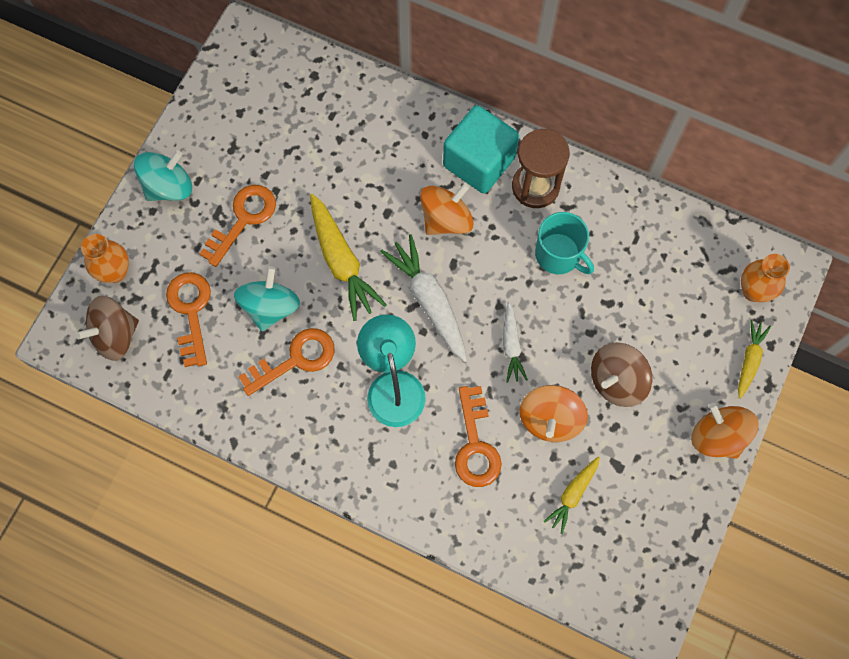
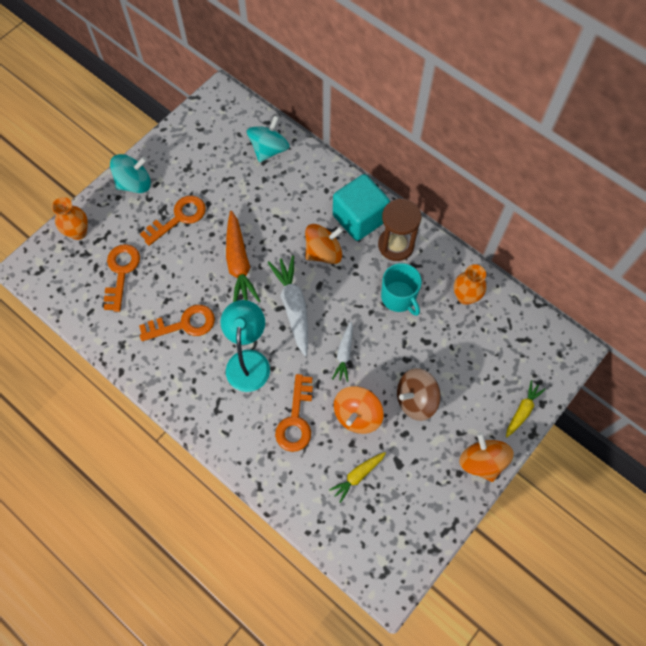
camera: 15 degrees right, 5 degrees down
(115, 335) = (63, 275): brown spinning top -> none
(270, 307) = (178, 283): turquoise spinning top -> turquoise spinning top (269, 149)
(341, 261) = (239, 263): yellow carrot -> orange carrot
(753, 291) = (539, 360): orange vase -> orange vase (465, 296)

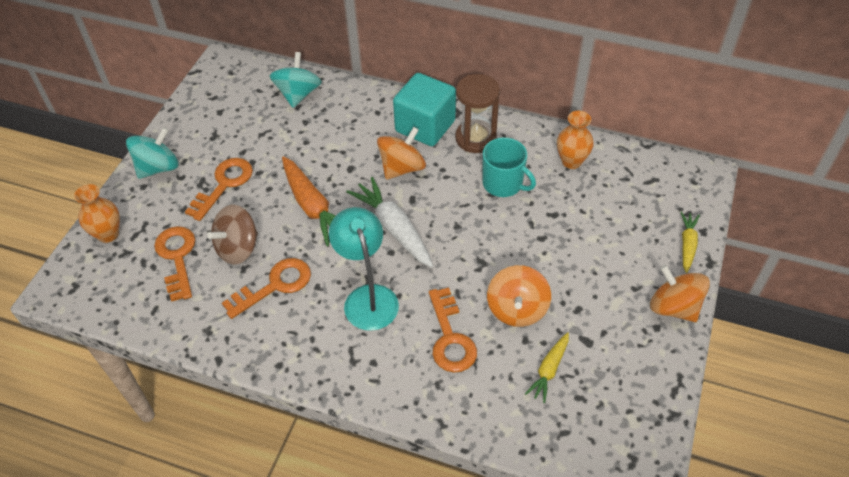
camera: 20 degrees left, 15 degrees down
(344, 354) = (472, 255): white carrot -> none
(416, 400) = (572, 272): brown spinning top -> brown spinning top (238, 248)

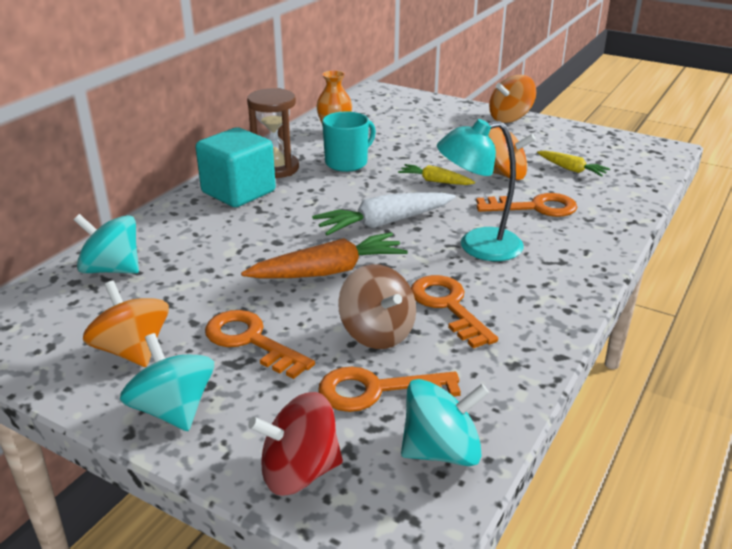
camera: 80 degrees left, 20 degrees down
(108, 234) = (299, 472): orange vase -> red spinning top
(123, 297) = (441, 451): none -> turquoise spinning top
(402, 168) = (295, 210): orange spinning top -> orange spinning top (132, 350)
(687, 245) = (448, 105): yellow carrot -> yellow carrot (435, 181)

